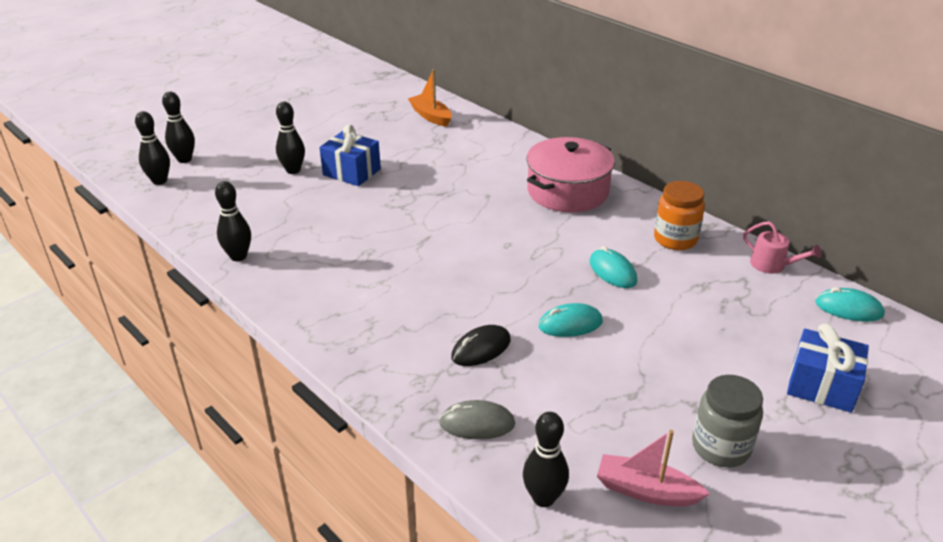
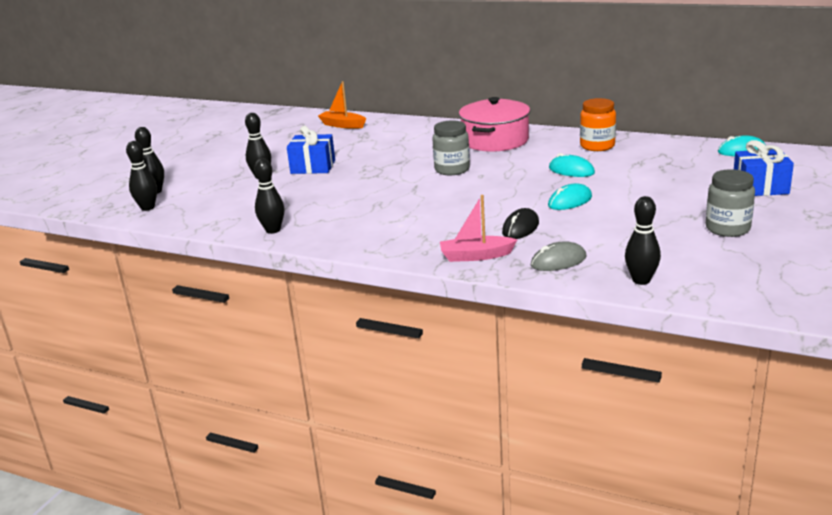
camera: 20 degrees left, 10 degrees down
(484, 224) = (452, 170): none -> grey jar
(646, 491) = (702, 259): pink boat -> pink boat (476, 256)
(772, 265) = (674, 143): pink watering can -> none

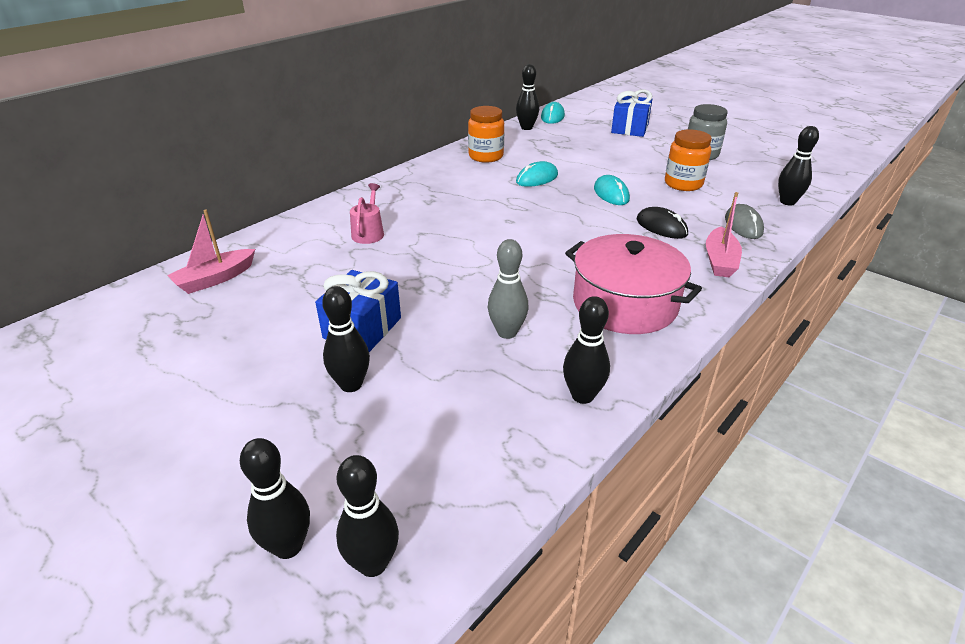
camera: 75 degrees left, 10 degrees up
(327, 201) = (507, 332): none -> grey bowling pin
(342, 125) = (215, 279): orange boat -> pink boat
(424, 142) = (368, 233): none -> pink watering can
(452, 170) = (477, 232): grey jar -> none
(495, 140) = (413, 194): pink pot -> pink pot (624, 304)
(630, 227) = (683, 184): none -> orange jar
(691, 147) = (526, 128): none -> black bowling pin

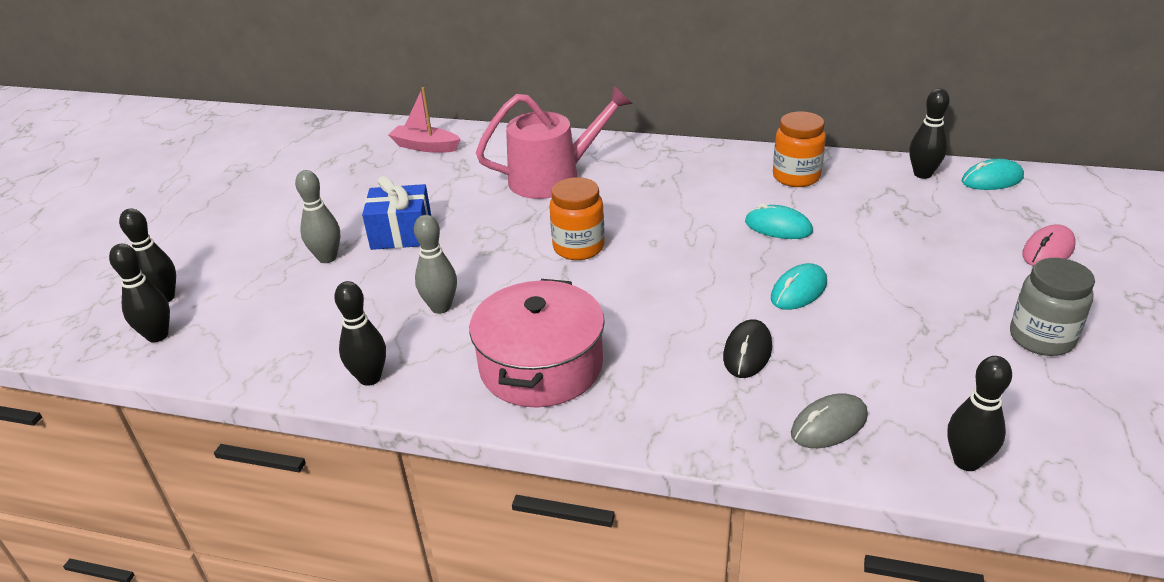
camera: 65 degrees right, 0 degrees up
(351, 385) = (327, 258): black bowling pin -> grey bowling pin
(368, 233) = (553, 178): pink watering can -> pink watering can, size x2.04
(629, 128) = (1048, 251): blue gift -> pink mouse
(683, 184) = (904, 343): orange jar -> orange jar (578, 247)
(720, 261) = (701, 420): pink boat -> none

